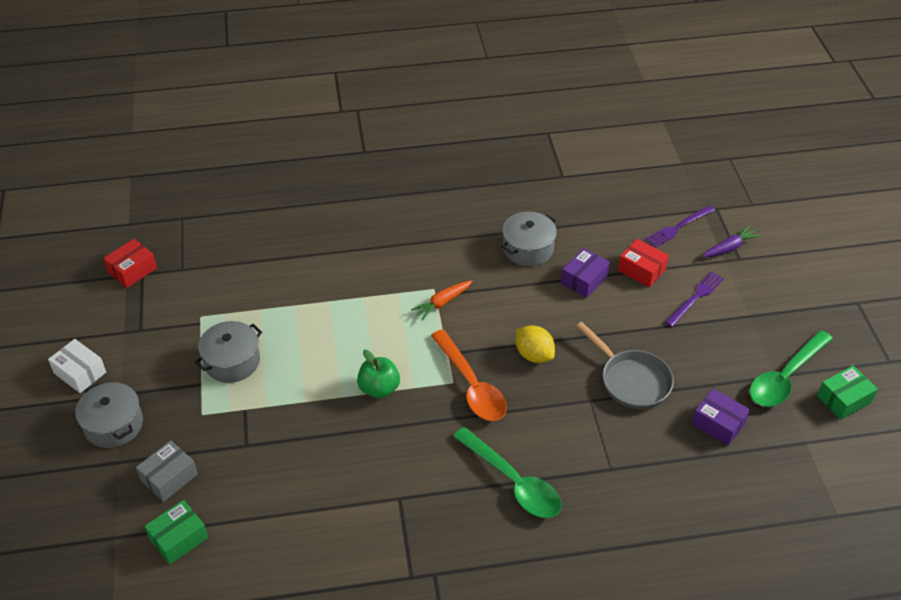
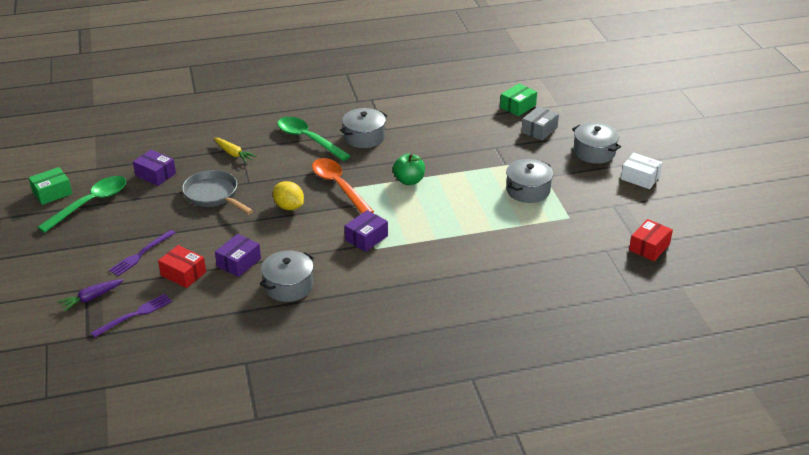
camera: 175 degrees right, 10 degrees down
(430, 481) = (364, 137): none -> grey pot
(442, 303) = (366, 238): orange carrot -> purple box
(619, 458) = (233, 154): none -> yellow carrot

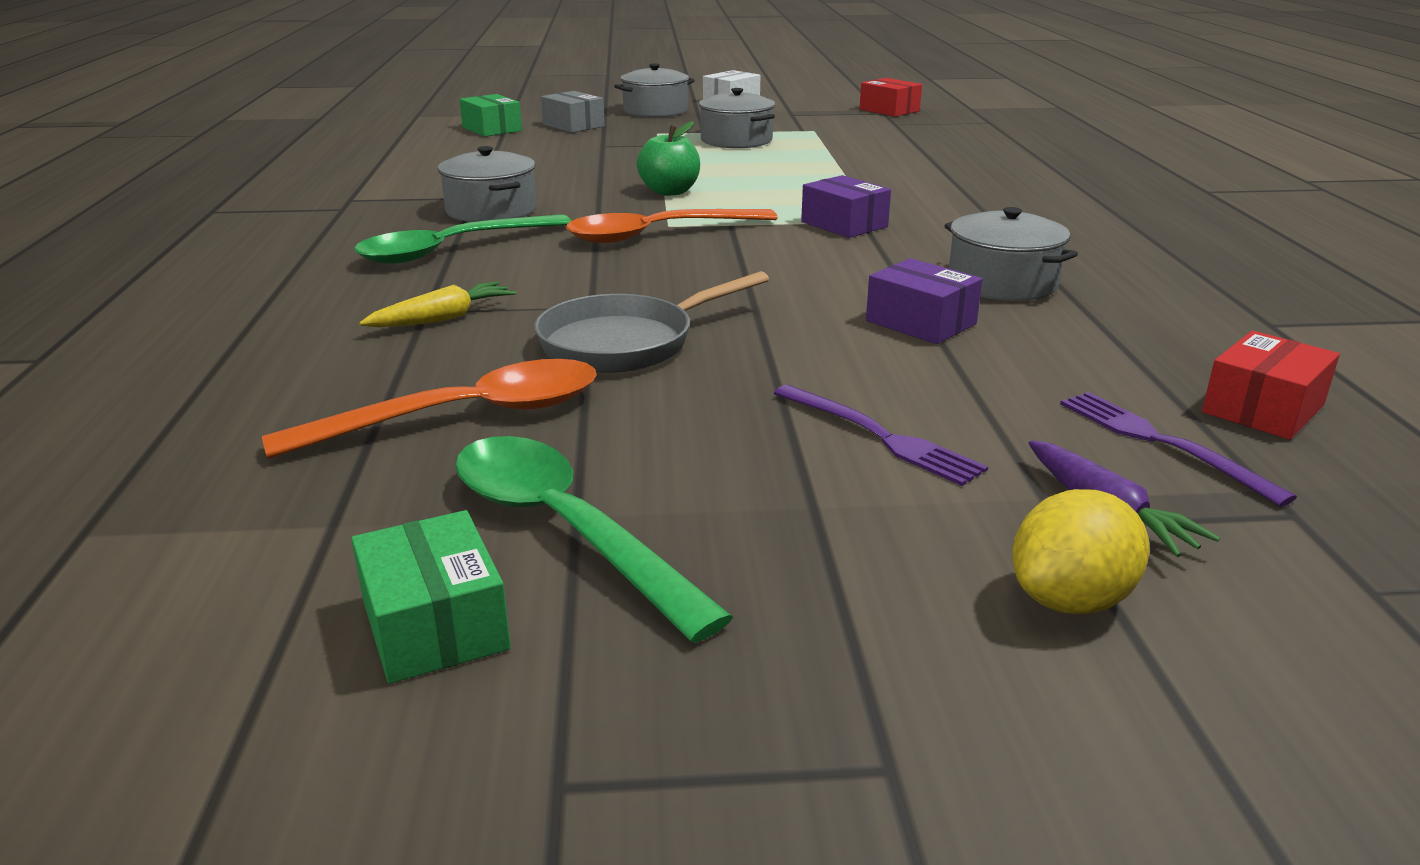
camera: 80 degrees left, 10 degrees down
(155, 174) = (463, 417): purple box -> orange spoon
(183, 274) = (968, 381): red box -> red box (1262, 409)
(289, 207) = (715, 273): yellow lemon -> yellow lemon (1070, 600)

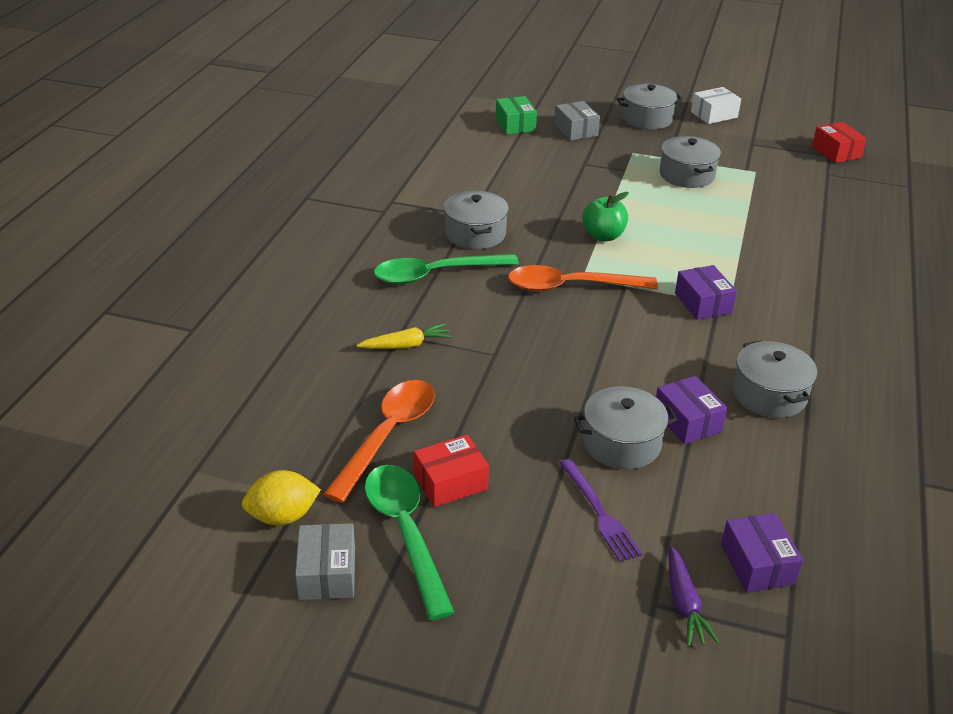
camera: 20 degrees right, 10 degrees up
(435, 624) = (327, 573): green box -> grey box
(463, 417) = (388, 435): orange spoon -> orange spoon turned 60 degrees counterclockwise
(626, 343) = (499, 395): grey pan -> none
(849, 358) = (621, 443): none -> grey pot
(1070, 600) = (622, 651): yellow lemon -> yellow lemon (283, 516)
(1161, 443) = (757, 564): purple fork -> purple box
(1262, 409) = (844, 555): red box -> red box (450, 482)

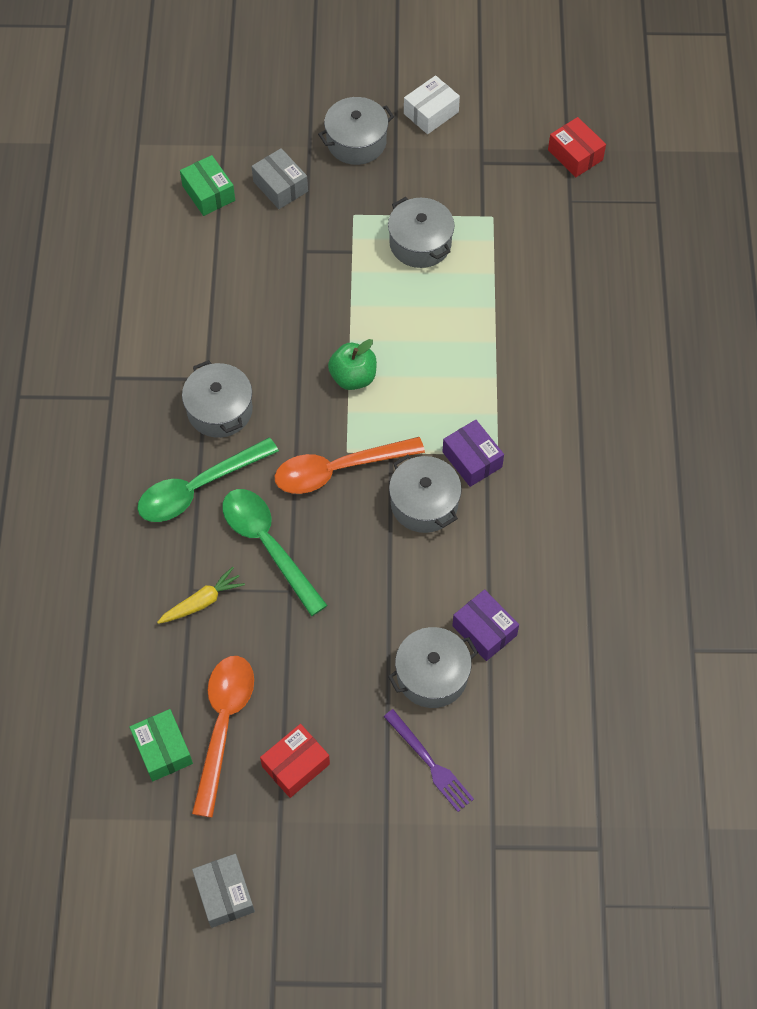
camera: 15 degrees left, 25 degrees up
(283, 516) = (165, 845): yellow lemon -> none
(318, 440) = (163, 750): none -> green box
(406, 533) = (275, 833): green spoon -> green spoon (268, 545)
(684, 604) = (516, 839): purple carrot -> none
(757, 564) = (567, 781): purple box -> none
(769, 394) = (552, 574): grey pot -> grey pot (424, 503)

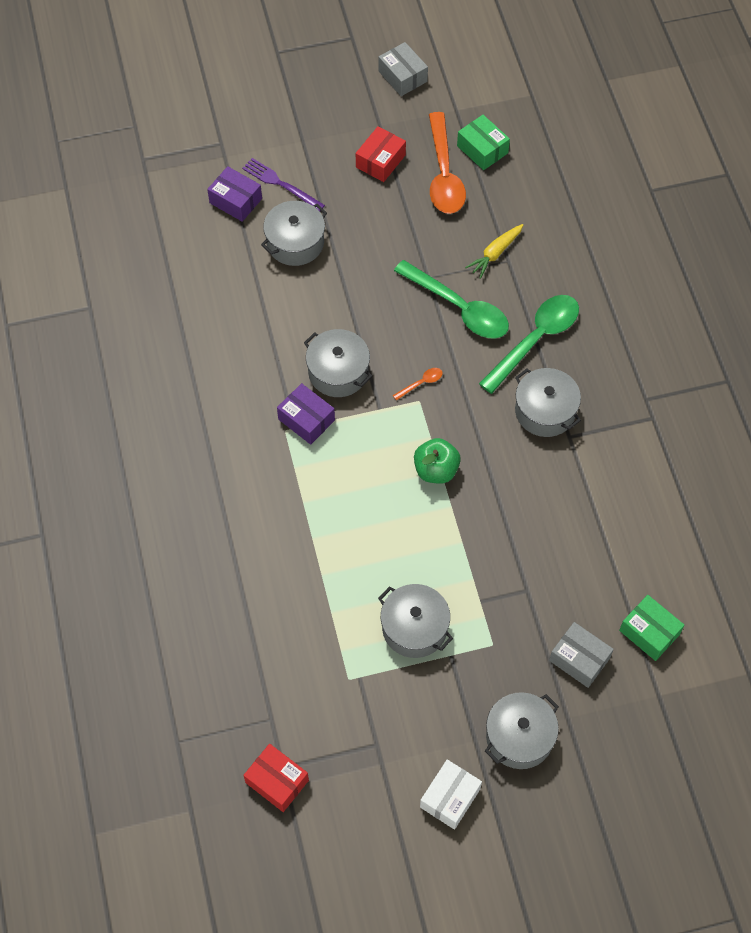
camera: 165 degrees right, 0 degrees up
(338, 469) = (421, 383): orange spoon -> orange spoon, size x0.41
(484, 630) = (261, 284): purple box -> purple box (235, 201)

